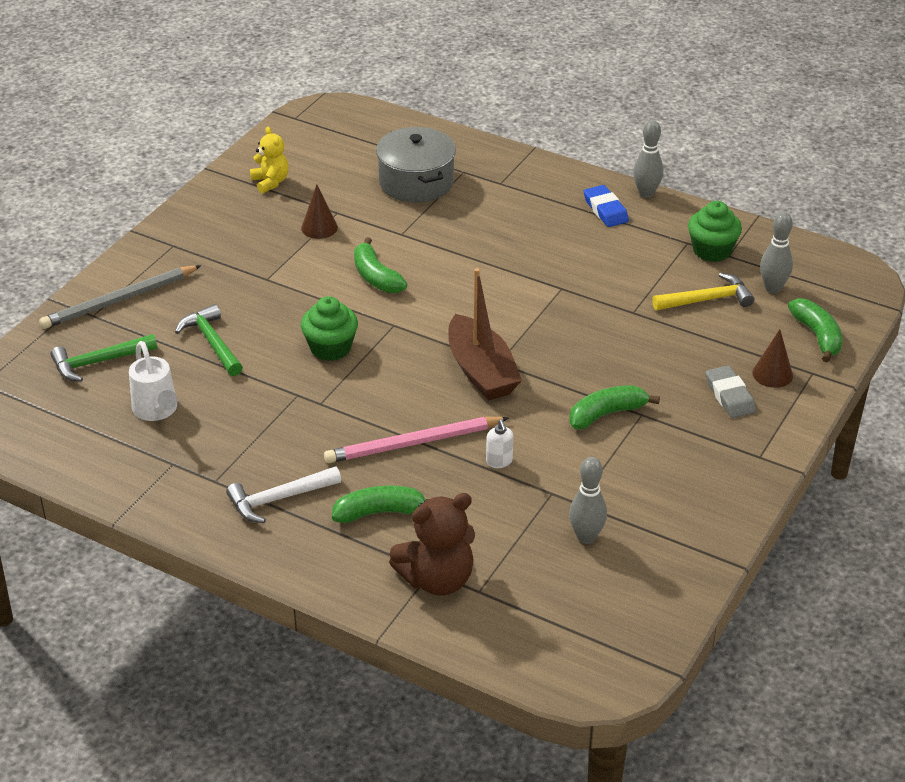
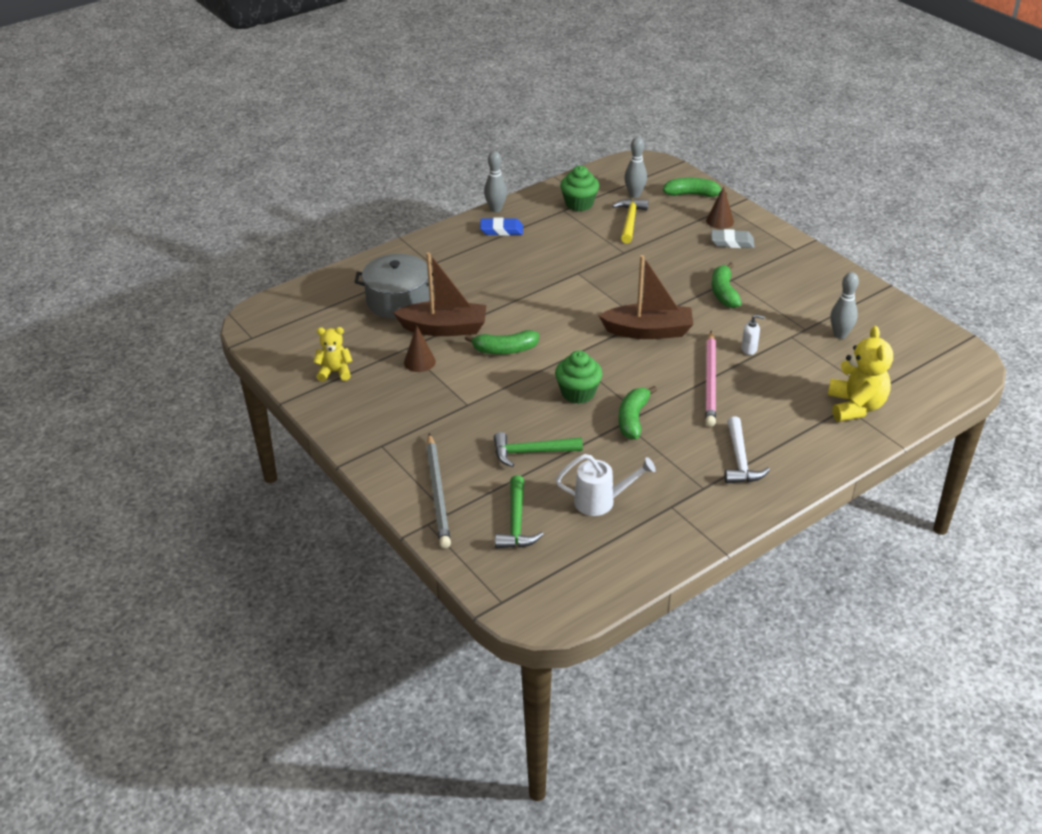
camera: 65 degrees left, 0 degrees up
(380, 512) = (777, 415): green banana -> green banana (633, 419)
(387, 226) = (444, 328): none -> brown boat
(437, 579) = (855, 406): brown teddy bear -> yellow teddy bear

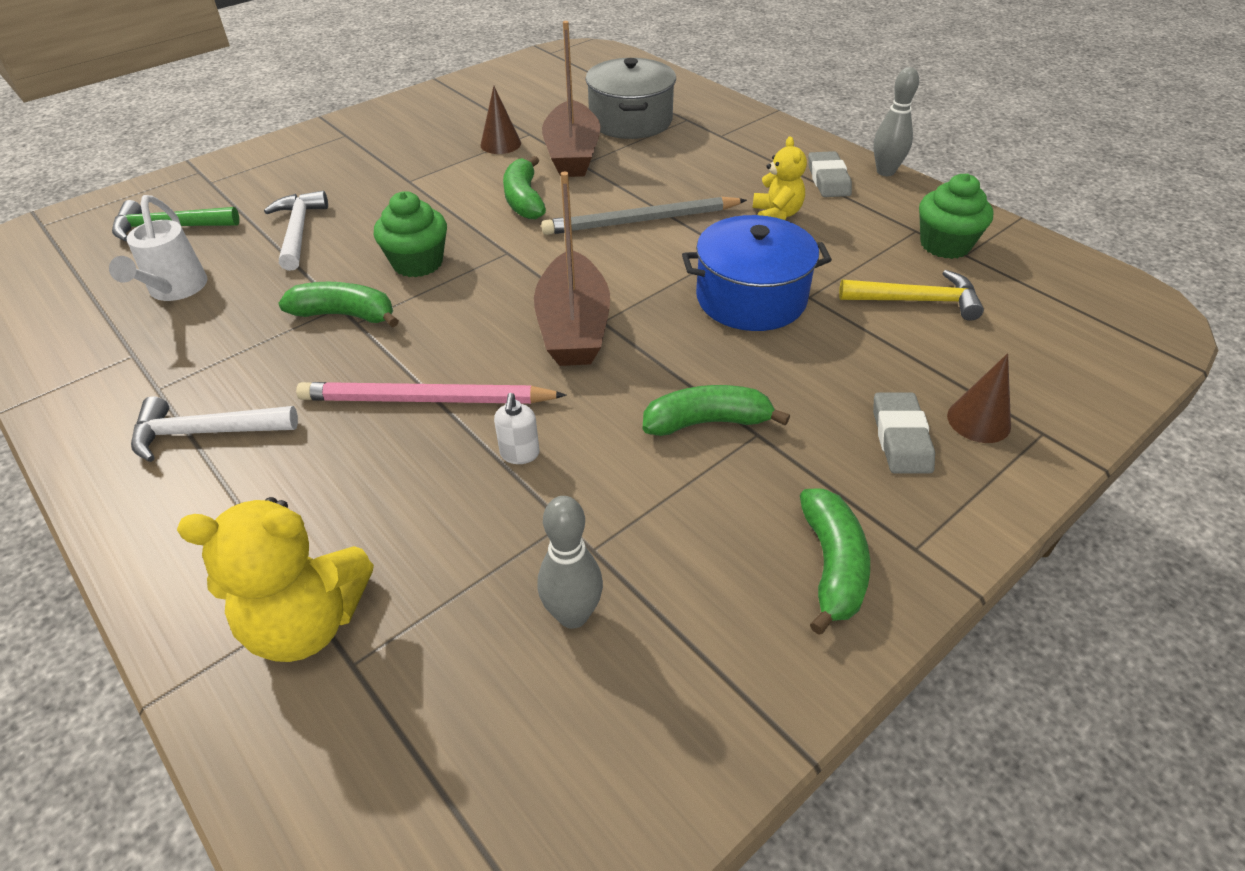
camera: 85 degrees right, 5 degrees up
(335, 372) = (484, 98): yellow teddy bear -> yellow teddy bear (776, 215)
(438, 493) = (248, 173): grey pencil -> grey pencil (641, 221)
(501, 230) = (828, 179): blue eraser -> grey eraser
(531, 452) = (298, 231): green hammer -> white hammer
(624, 270) = (751, 298): none -> blue pot
(634, 194) = (1015, 304): grey bowling pin -> none
(692, 194) = (1065, 381): green banana -> green banana (832, 565)

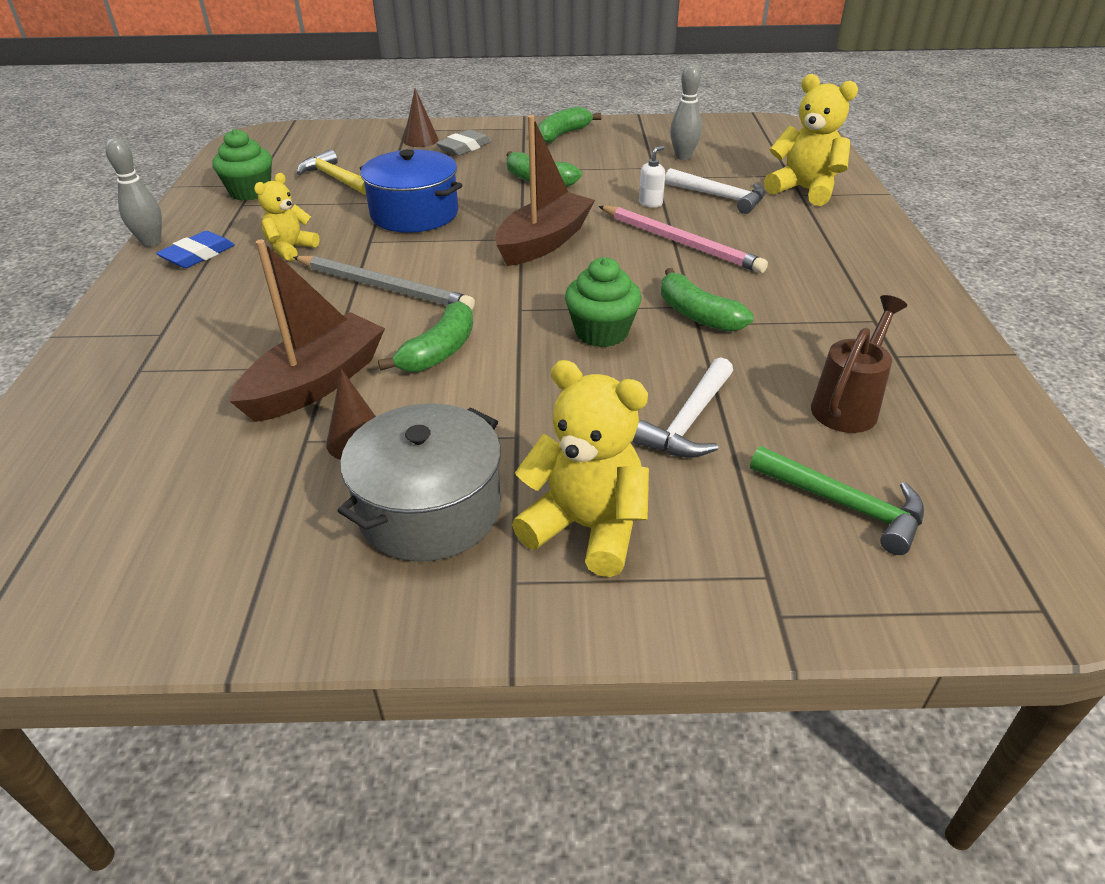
camera: 140 degrees left, 5 degrees down
(175, 290) = (848, 405): white watering can -> brown watering can
(206, 432) = (840, 278): white hammer -> white hammer (720, 197)
(325, 162) = (586, 527): none -> yellow teddy bear
(630, 121) = (185, 399): grey pot -> grey pot (429, 509)
(828, 179) = (198, 255): grey eraser -> blue eraser

